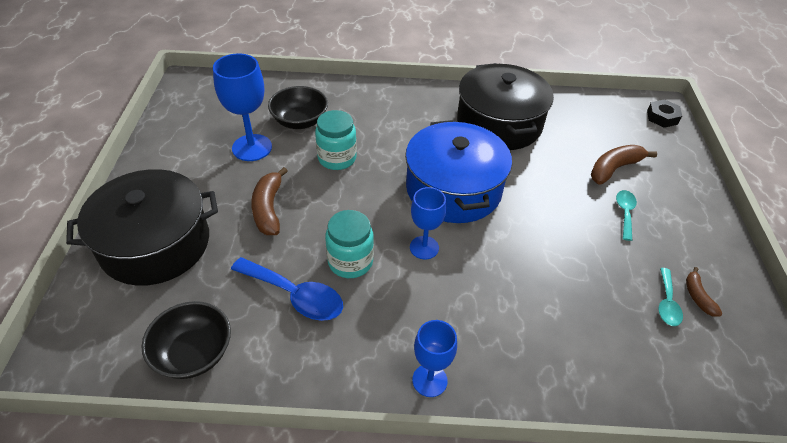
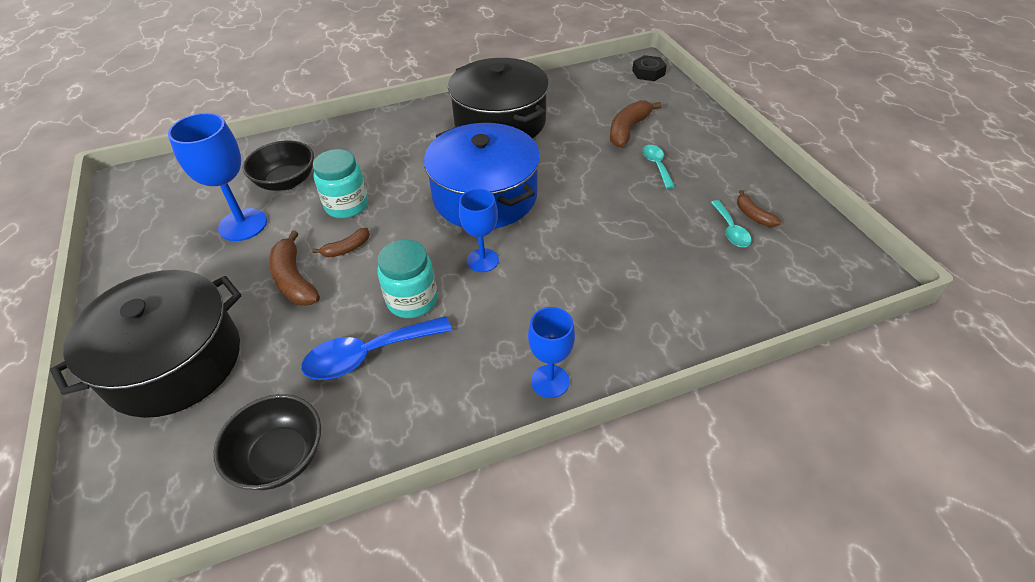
camera: 20 degrees left, 0 degrees up
(295, 295) = (368, 355): blue spoon -> blue spoon turned 150 degrees clockwise
(320, 196) = (346, 249): none -> brown banana

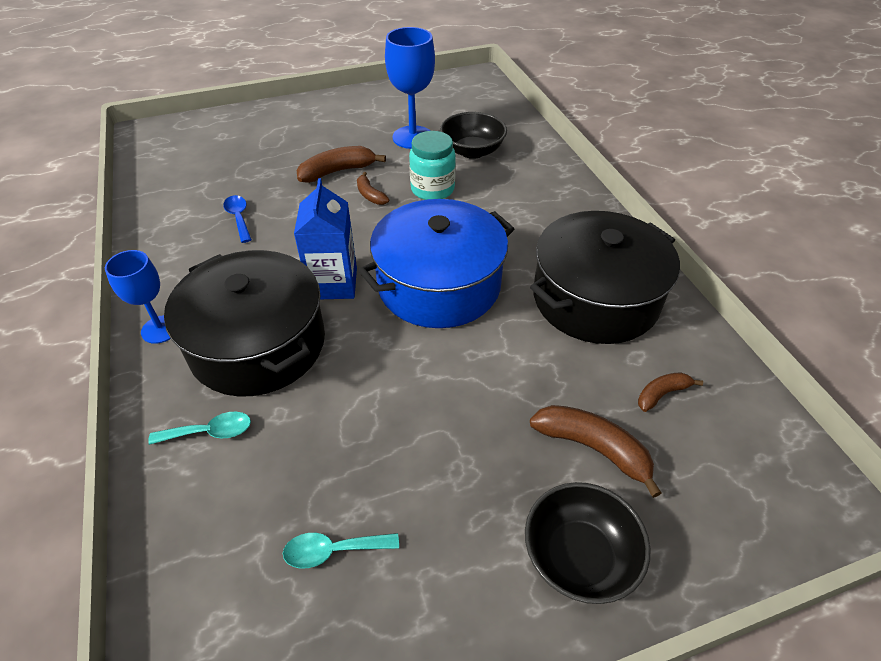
camera: 90 degrees right, 0 degrees up
(174, 362) = (269, 132): black pot -> black pot (258, 344)
(280, 457) = (165, 186): black bowl -> black bowl (579, 556)
(368, 355) = (239, 218): blue spoon -> blue spoon, size x0.58
(412, 300) = (292, 238): turquoise jar -> none
(482, 260) = (333, 283): blue goblet -> blue carton
(648, 72) = (797, 508): black nut -> none
(656, 165) = (497, 474): turquoise spoon -> turquoise spoon (210, 432)
(753, 215) = (361, 596): brown banana -> brown banana (662, 394)

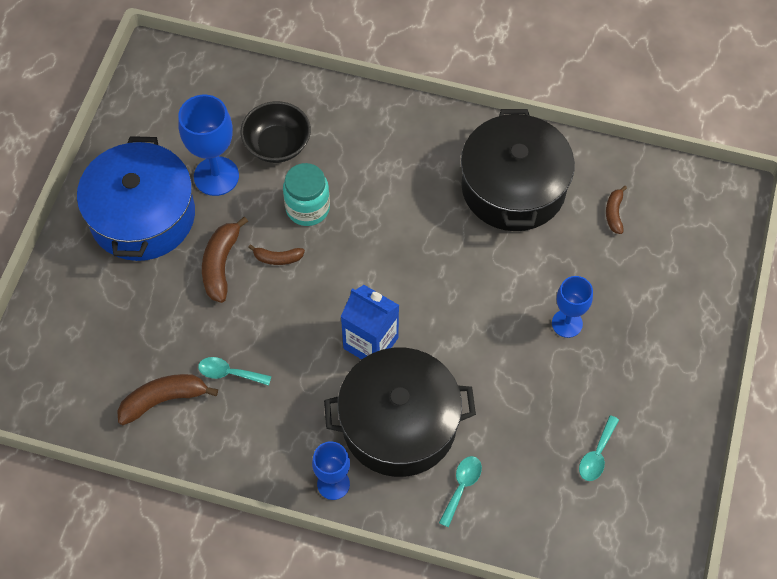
camera: 55 degrees left, 15 degrees up
(239, 218) = (229, 373): blue spoon -> turquoise spoon
(439, 285) = (426, 274): blue pot -> blue pot (142, 216)
(485, 423) = (567, 323): none -> blue goblet
(579, 556) = (680, 335): black bowl -> none
(593, 448) = (624, 279): brown banana -> brown banana (164, 400)

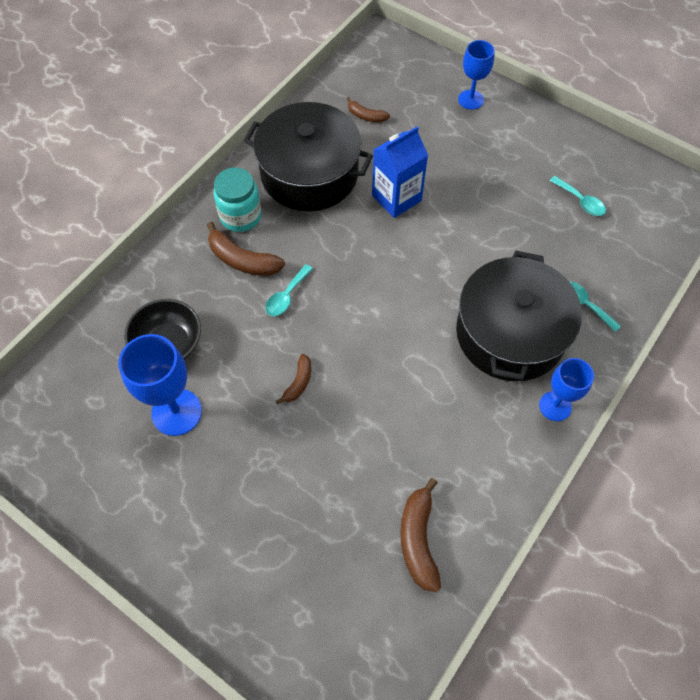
camera: 70 degrees left, 0 degrees up
(142, 216) = (189, 500): blue pot -> none
(221, 264) = (283, 437): brown banana -> brown banana (242, 260)
(229, 373) = (409, 465): turquoise spoon -> turquoise spoon (286, 296)
(307, 208) = (254, 339): turquoise jar -> turquoise jar (241, 216)
(370, 343) = (421, 331): blue carton -> blue carton (396, 198)
(567, 323) = (455, 181): blue goblet -> blue goblet (470, 100)

